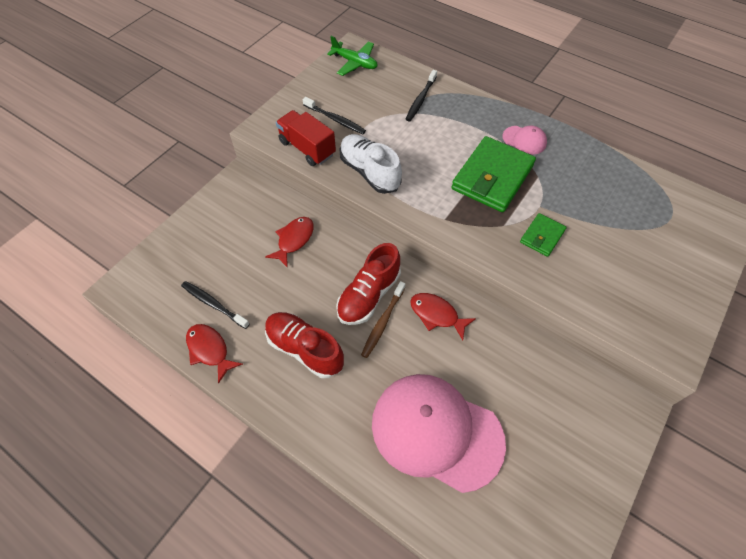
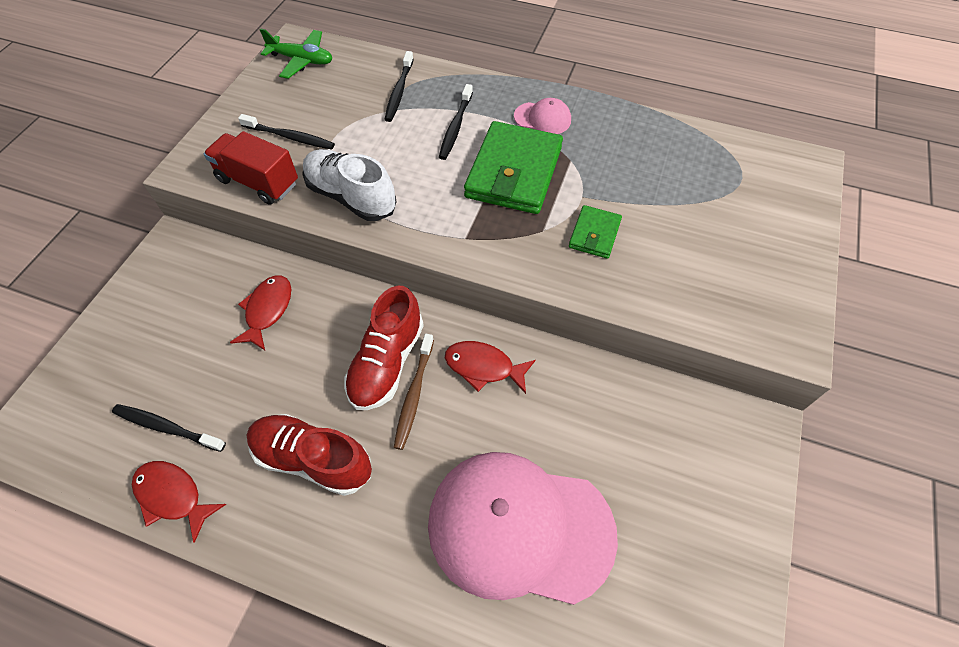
camera: 15 degrees left, 0 degrees up
(456, 135) = (455, 127): none -> black toothbrush

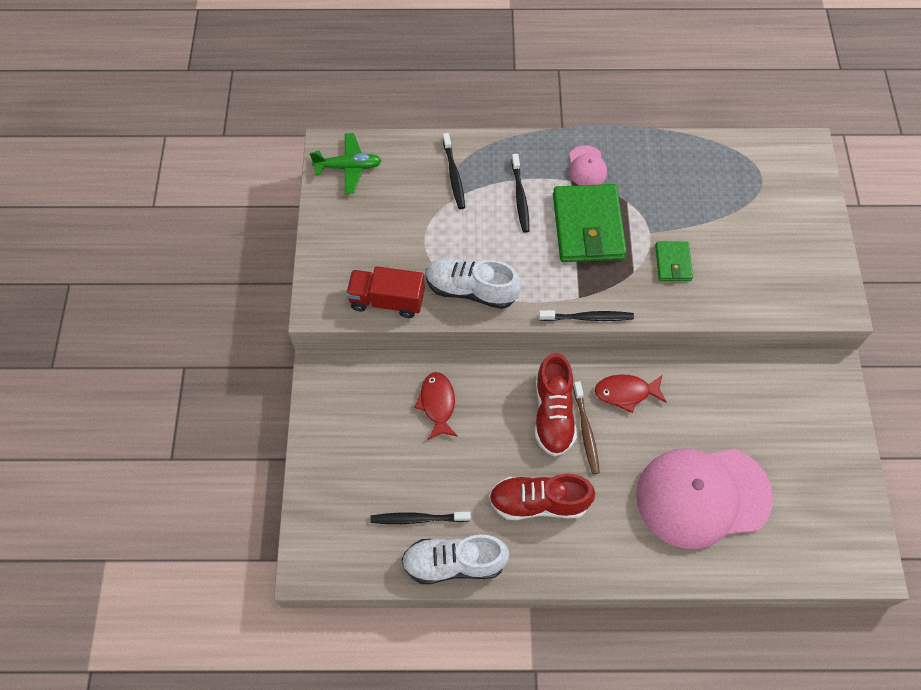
camera: 20 degrees left, 5 degrees up
(173, 496) = (454, 563): red fish -> white shoe
(290, 137) = (387, 250): black toothbrush -> black toothbrush (588, 317)
(542, 118) = (587, 167): pink cap -> pink cap turned 90 degrees clockwise

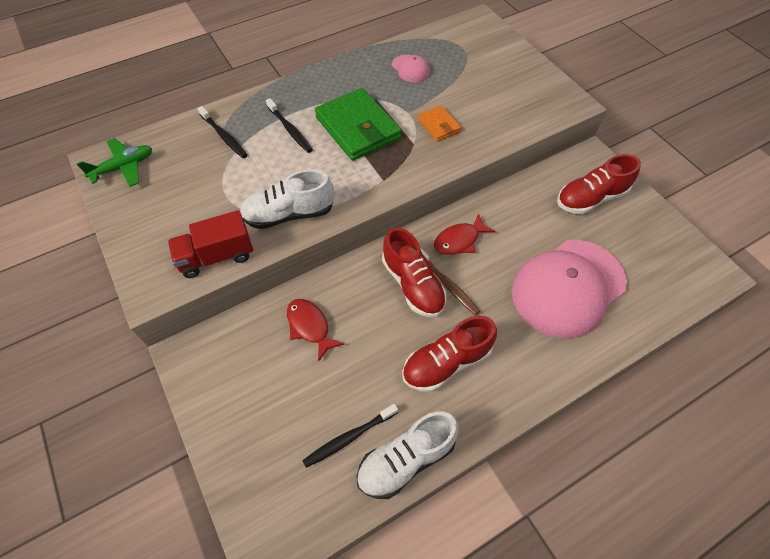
camera: 30 degrees left, 5 degrees down
(587, 167) = (331, 89): pink cap -> pink cap (410, 69)
(588, 317) = (400, 191): black toothbrush -> none
(673, 263) = (439, 125): green wallet -> orange wallet
(796, 418) = (591, 198): none -> red shoe

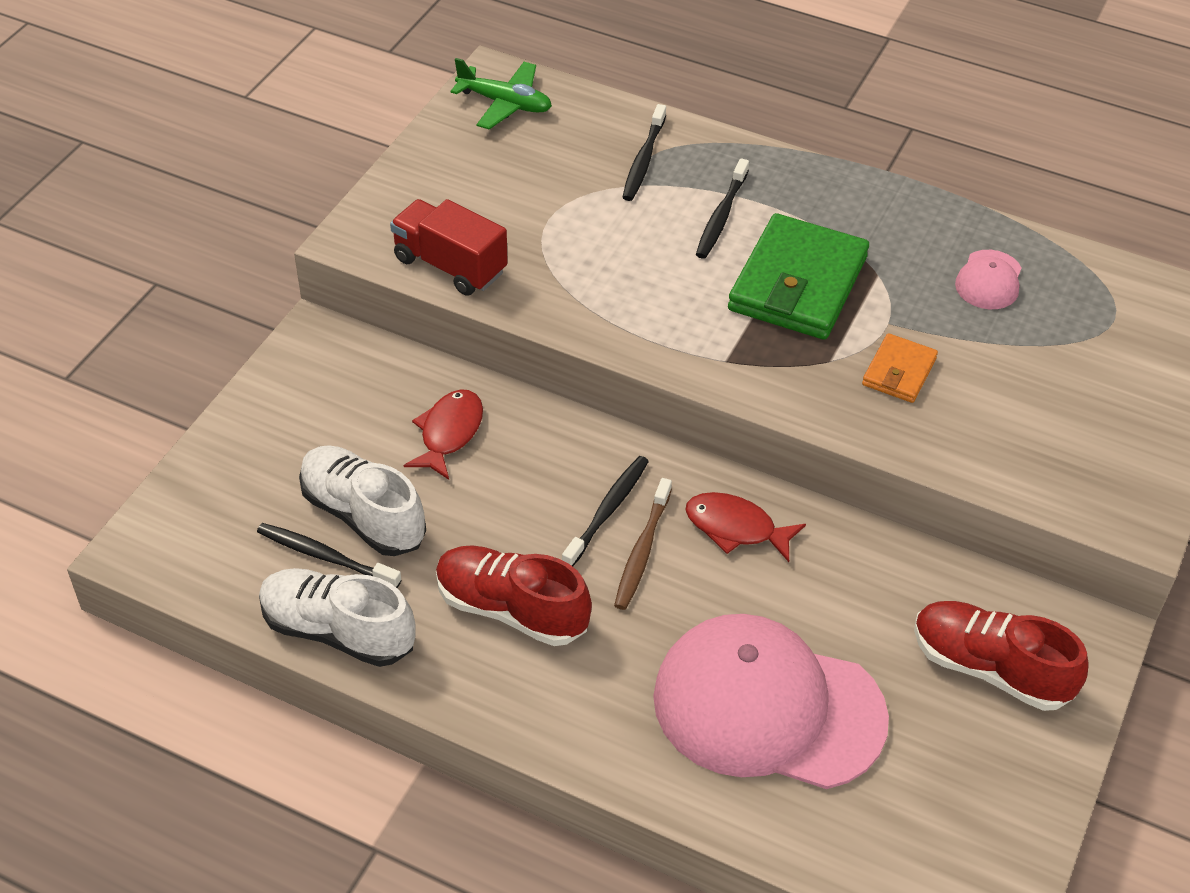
camera: 55 degrees right, 10 degrees down
(289, 214) = (575, 296): white shoe -> white shoe (363, 515)
(412, 284) = (608, 510): red shoe -> black toothbrush

